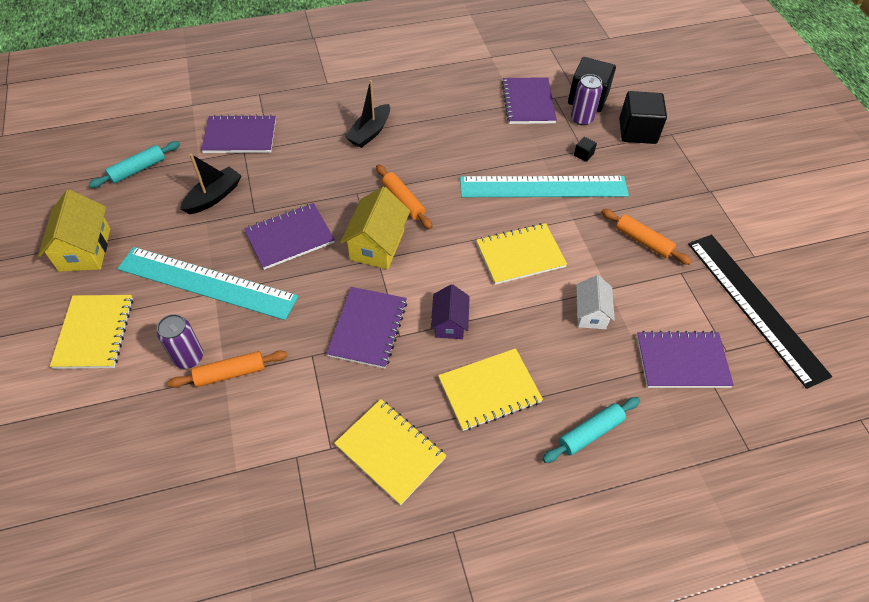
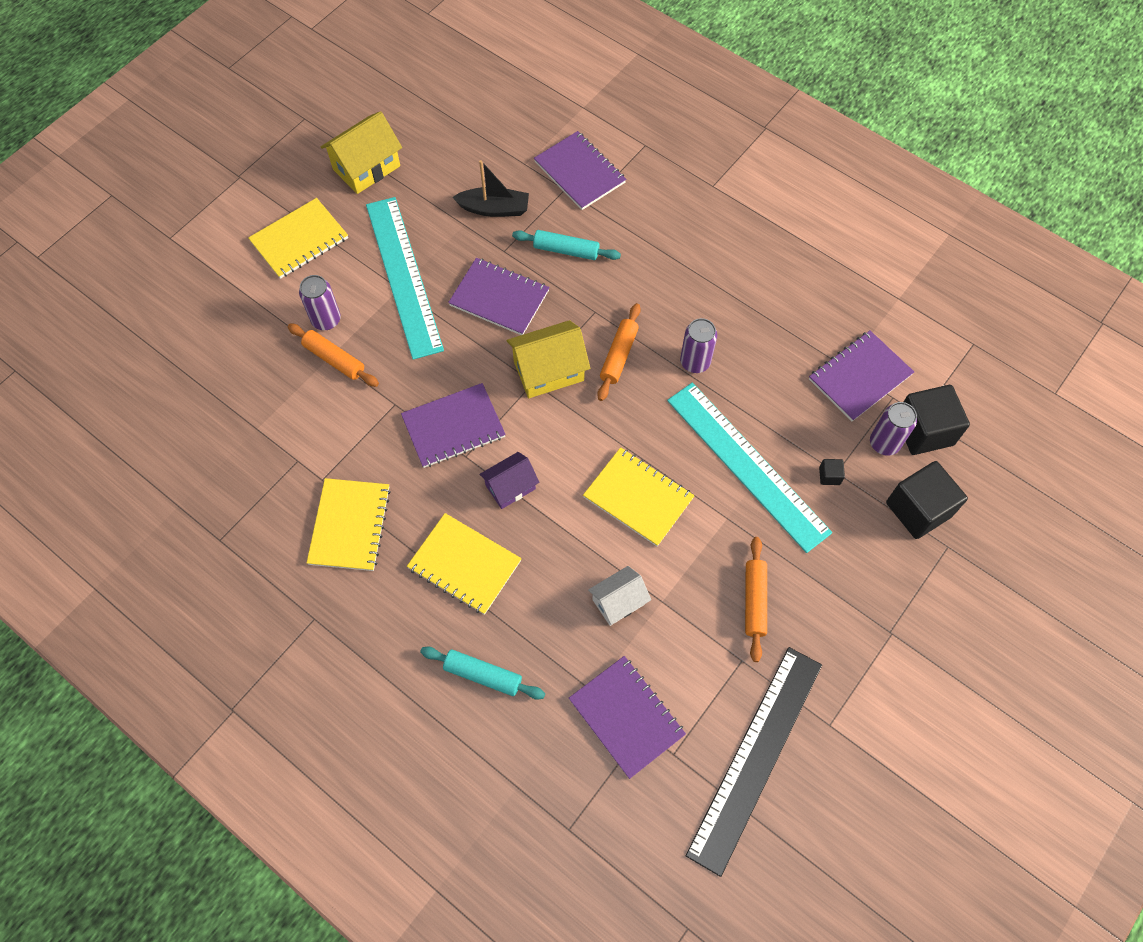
camera: 55 degrees right, 10 degrees up
(138, 169) = (475, 132): turquoise rolling pin -> turquoise rolling pin (566, 250)
(370, 132) = (681, 268): black boat -> none
(446, 167) = (695, 362): none -> purple can

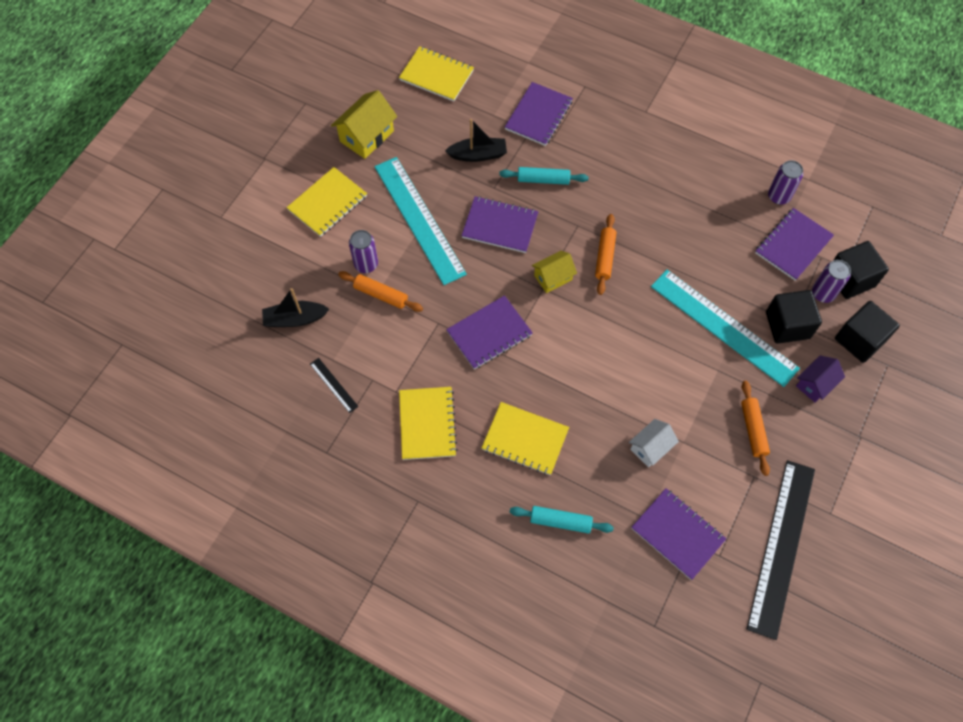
camera: 10 degrees left, 0 degrees up
(224, 372) = (295, 319): none -> black boat
(249, 459) = (333, 385): none -> black ruler
(510, 487) = (545, 373): purple house -> purple house (815, 384)
(548, 371) = (553, 277): yellow house -> yellow house, size x0.65
(580, 172) = (538, 115): purple notebook -> purple notebook turned 75 degrees clockwise
(638, 497) = (646, 365): yellow notebook -> yellow notebook (436, 75)
(695, 362) = (665, 253): purple can -> purple can (778, 196)
(829, 476) = (787, 325): black cube -> black cube, size x2.40

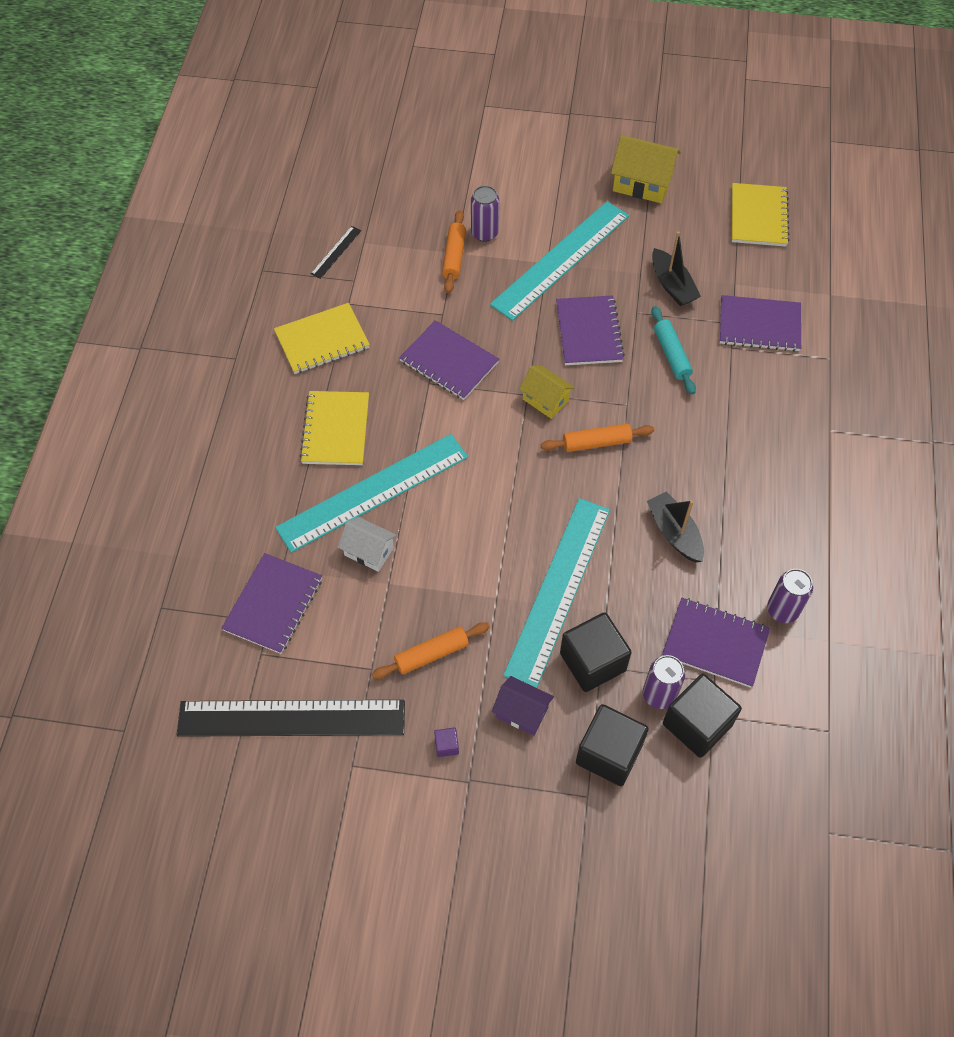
camera: 70 degrees right, 5 degrees down
(295, 319) = (396, 199): black boat -> black boat (674, 533)
(327, 203) = (542, 179): yellow notebook -> none
(560, 521) = (252, 488): turquoise rolling pin -> none
(596, 428) = (373, 492): none -> turquoise ruler
(829, 443) = (446, 745): none -> purple cube

